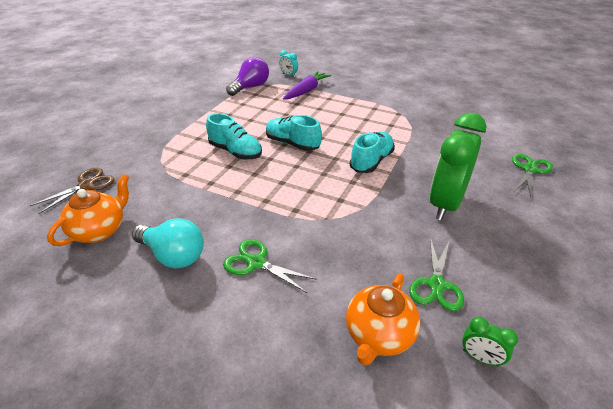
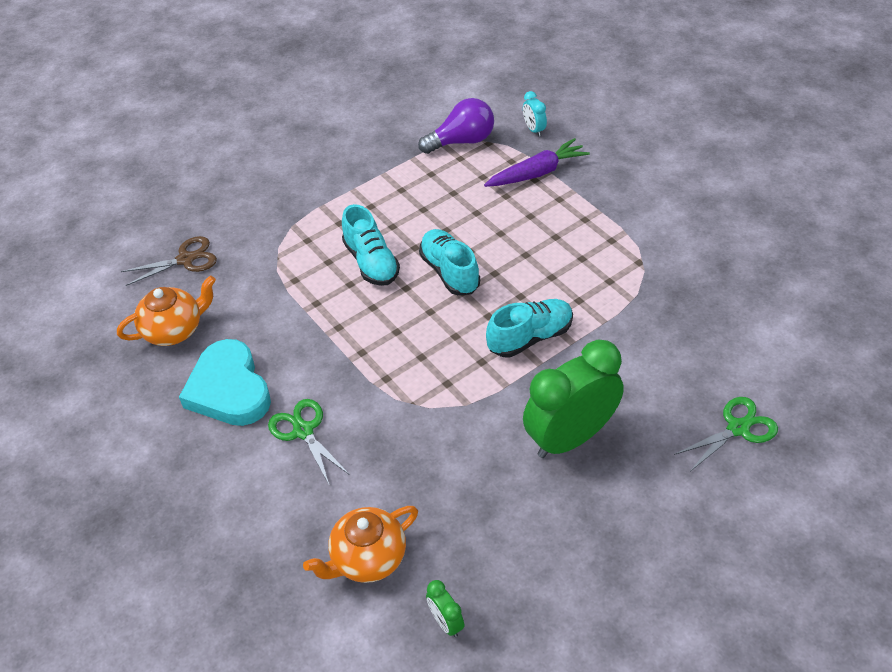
camera: 30 degrees right, 10 degrees up
(173, 255) = (229, 389): turquoise light bulb -> turquoise heart
(436, 285) = (468, 532): green scissors -> none

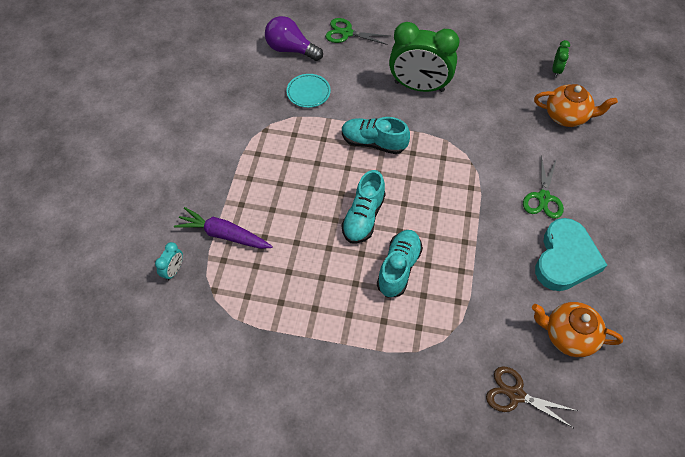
camera: 135 degrees left, 10 degrees up
(462, 141) = (225, 310): purple light bulb -> purple light bulb (291, 49)
(661, 327) = (308, 92): none -> turquoise plate

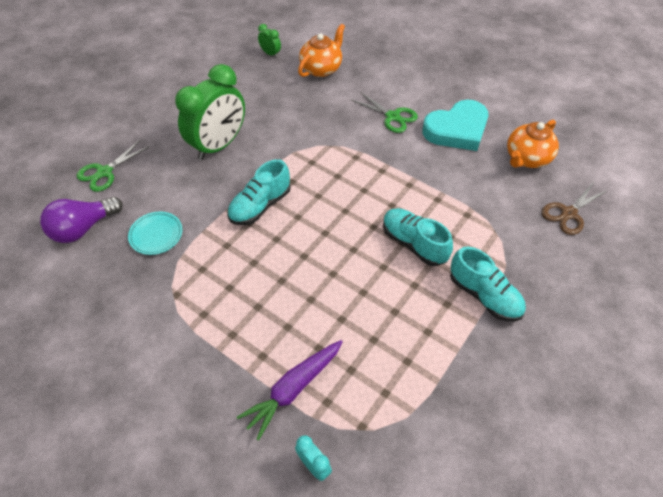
camera: 65 degrees left, 5 degrees down
(363, 217) = (342, 248): turquoise shoe -> turquoise shoe (484, 295)
(565, 259) = (457, 130): turquoise heart -> turquoise heart turned 105 degrees clockwise

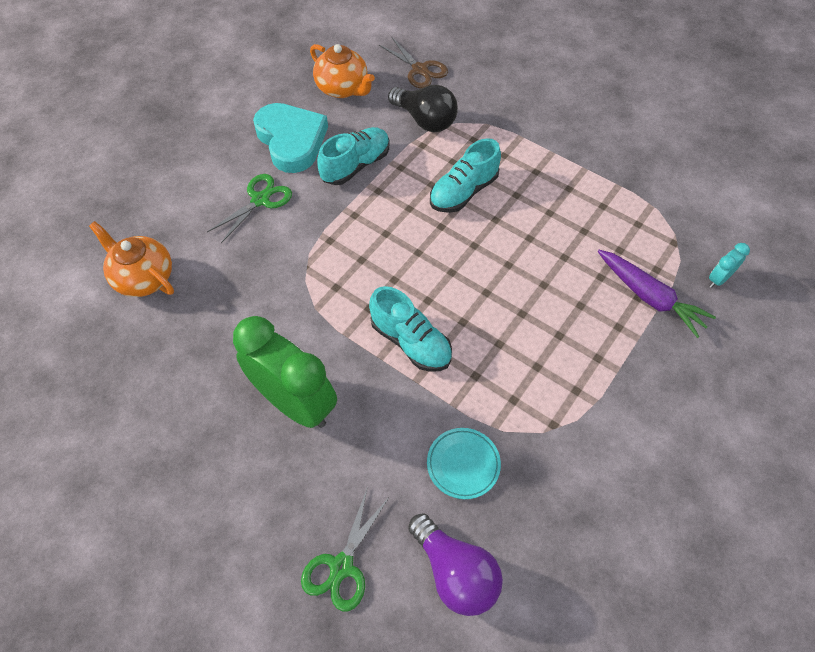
camera: 90 degrees left, 5 degrees up
(104, 172) = (341, 566): green scissors -> green scissors turned 75 degrees clockwise
(270, 54) = (89, 347): green clock -> none
(484, 295) = (523, 143): turquoise shoe -> turquoise shoe (355, 165)
(499, 217) = (425, 120): none -> black light bulb

